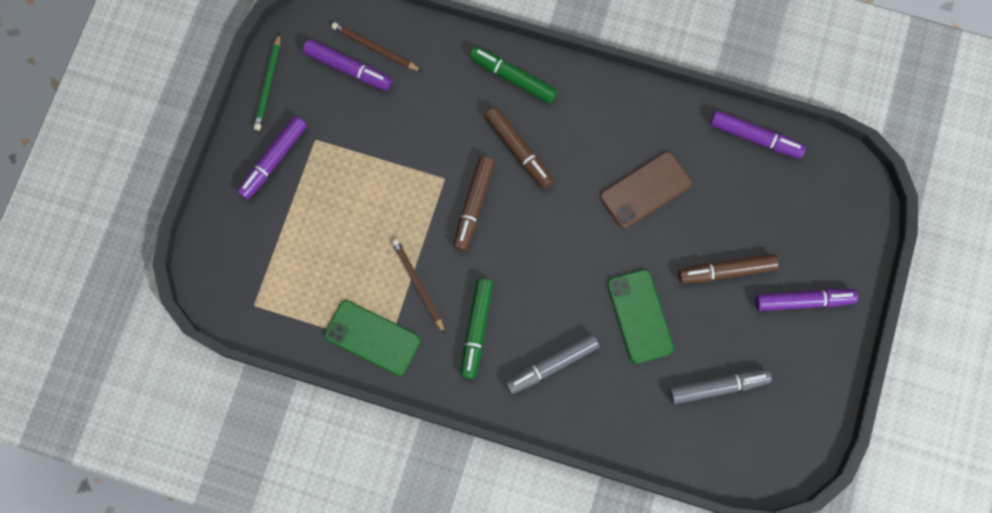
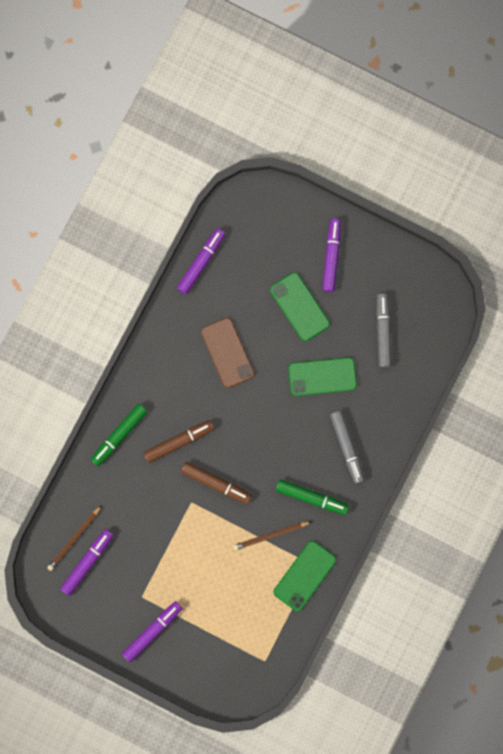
camera: 80 degrees left, 5 degrees up
(268, 84) = (88, 627): green pencil -> none
(273, 160) = (152, 631): purple marker -> purple marker turned 90 degrees counterclockwise
(726, 271) = (299, 307): brown marker -> green phone

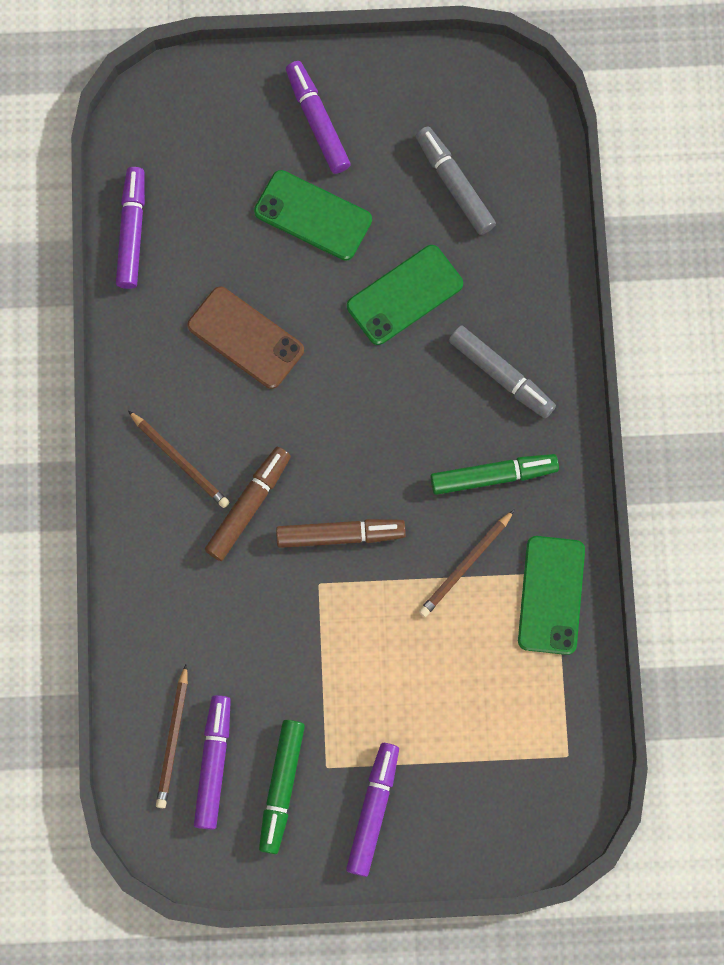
camera: 30 degrees left, 5 degrees down
(119, 435) = (153, 547): green marker -> green marker (281, 787)
(157, 398) = (179, 461): none -> brown pencil

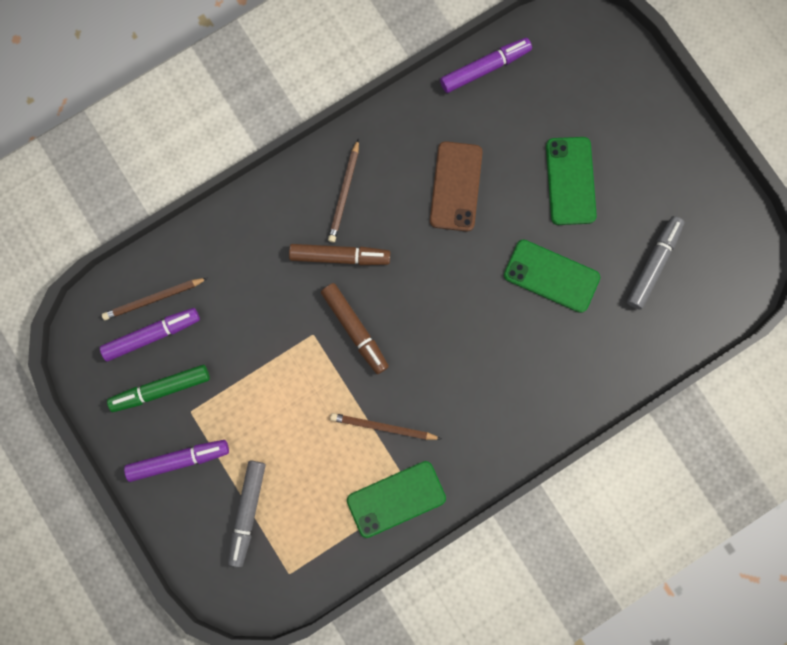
camera: 60 degrees right, 5 degrees up
(317, 121) = (640, 145): purple marker -> none
(493, 476) = (457, 411): green marker -> none
(501, 375) = (533, 375): grey marker -> grey marker (247, 512)

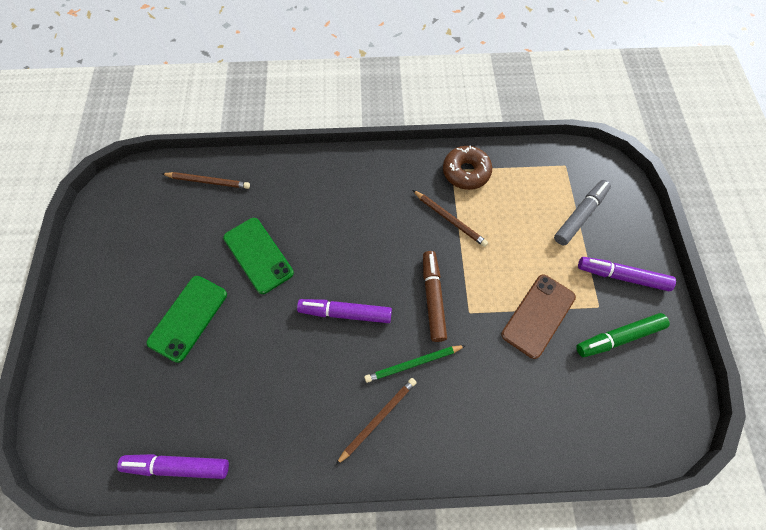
camera: 150 degrees left, 15 degrees down
(152, 335) = (611, 387): purple marker -> purple marker (345, 313)
(154, 299) = (598, 419): brown pencil -> brown pencil (208, 181)
(161, 389) = (618, 337): green marker -> green marker turned 150 degrees clockwise
(340, 256) = (413, 363): brown marker -> green pencil
(396, 499) = (466, 172): green phone -> brown donut
(456, 186) = (280, 368): brown phone -> brown phone (538, 315)
(653, 264) = (181, 223): grey marker -> none

